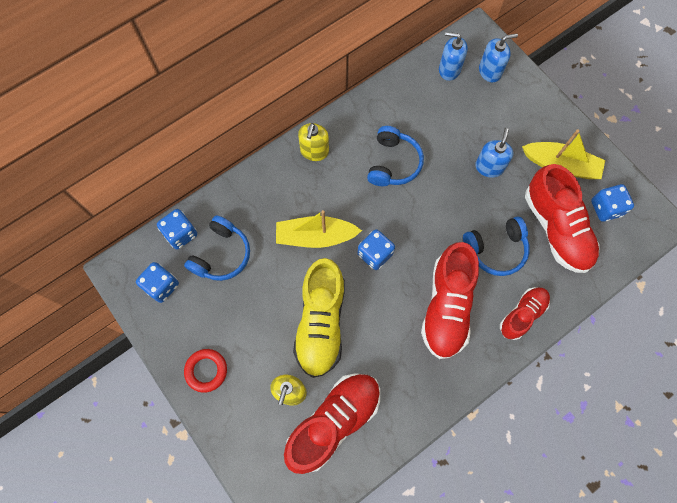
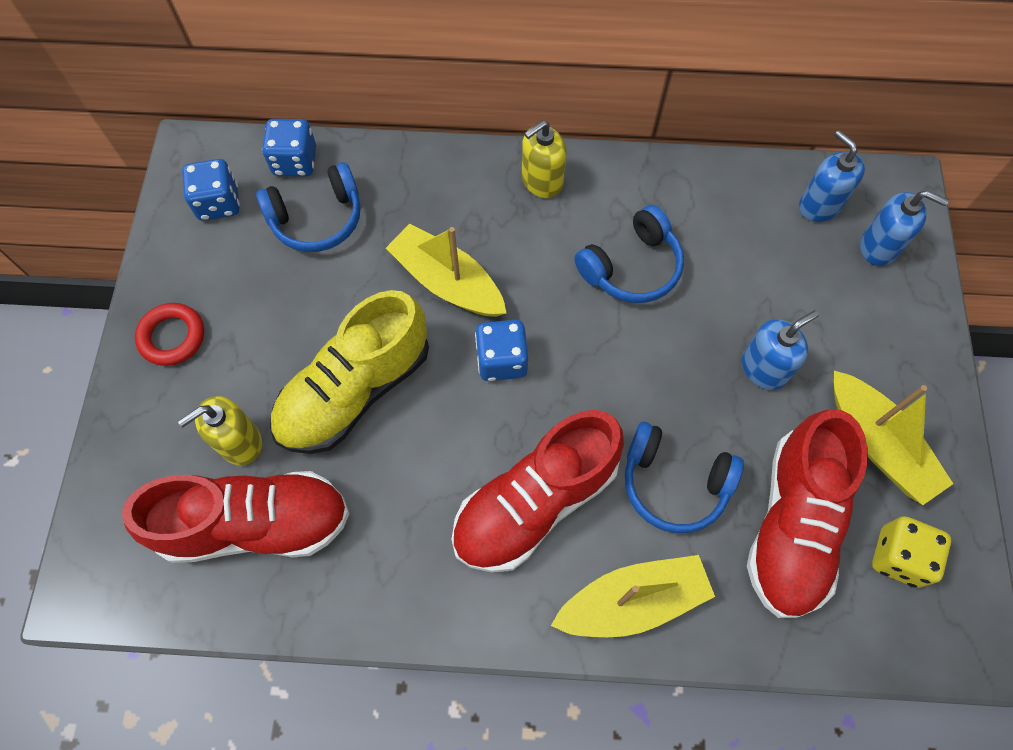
camera: 40 degrees right, 5 degrees down
(522, 314) = (632, 601): red shoe -> yellow boat
(606, 208) = (898, 557): blue dice -> yellow dice

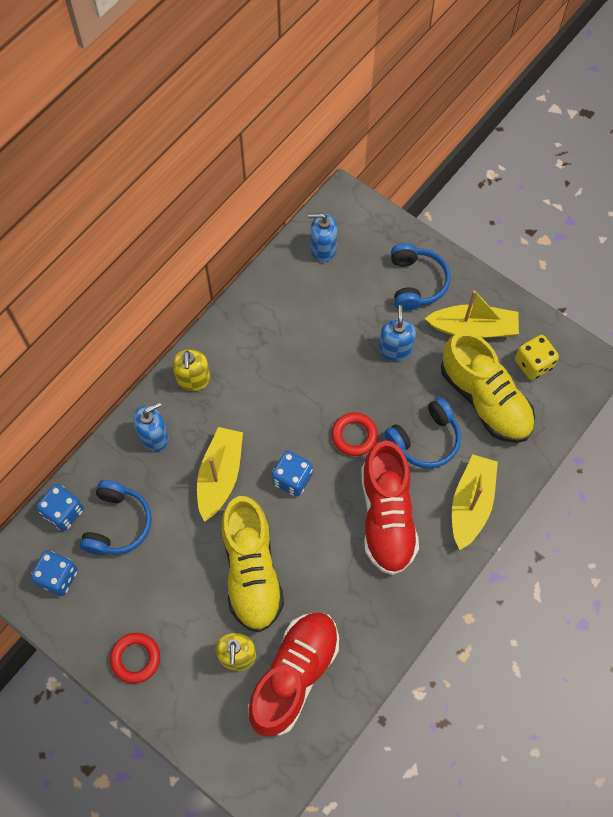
camera: 55 degrees left, 0 degrees up
(447, 282) = (220, 476): yellow boat -> yellow boat turned 120 degrees clockwise
(611, 394) = (354, 436): none -> red ring
(632, 267) = (287, 371): blue headphones -> blue headphones (416, 283)
(792, 524) = (485, 399): red shoe -> yellow shoe
(879, 247) = (369, 240): blue soap dispenser -> blue soap dispenser (154, 436)

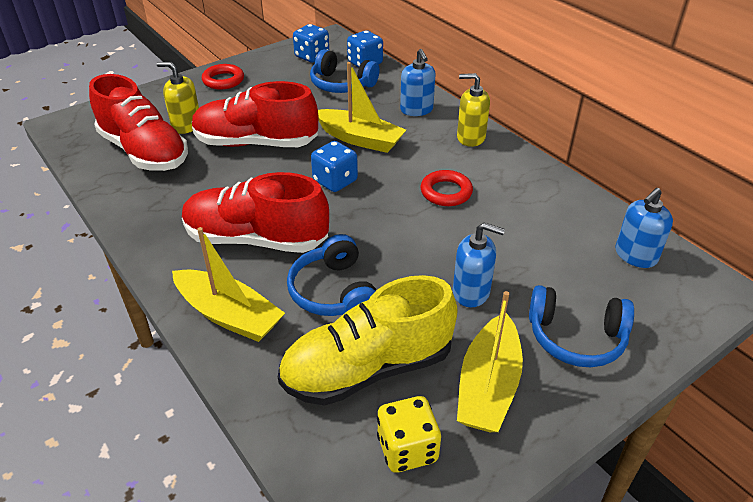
camera: 105 degrees right, 25 degrees down
(251, 571) = (256, 143): yellow shoe -> red shoe
(323, 249) = (635, 255): blue soap dispenser -> blue soap dispenser turned 150 degrees counterclockwise
(354, 436) = (365, 233): red ring -> red ring (446, 192)

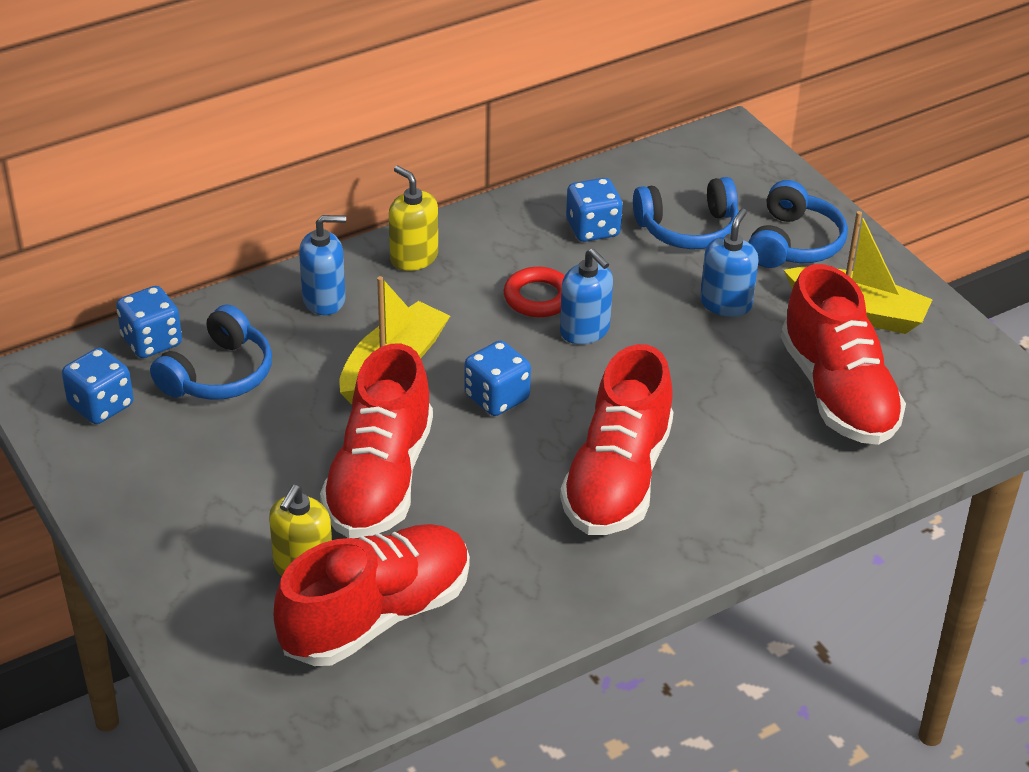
camera: 85 degrees left, 0 degrees up
(223, 80) = (154, 524): red ring -> none
(229, 315) = (757, 502): yellow boat -> none
(334, 292) = (721, 411): blue headphones -> blue headphones (688, 229)
(367, 369) = (837, 393): yellow shoe -> red shoe
(407, 449) = (933, 374): yellow dice -> none
(470, 137) = (414, 257): yellow soap dispenser -> yellow soap dispenser turned 120 degrees clockwise
(539, 214) = (593, 229): none -> blue dice
(635, 255) = (674, 176): blue soap dispenser -> blue soap dispenser (585, 330)

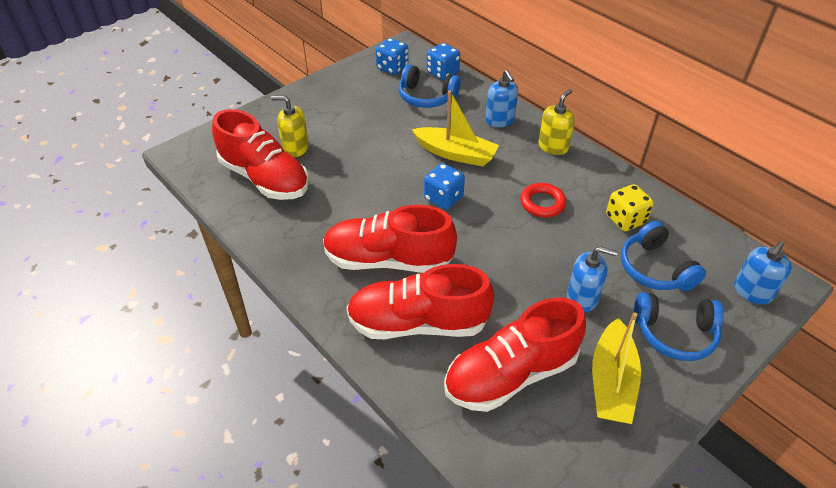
camera: 80 degrees right, 5 degrees up
(379, 480) = (364, 163): red shoe -> red shoe (418, 323)
(585, 330) = (520, 228): blue soap dispenser -> blue soap dispenser (752, 292)
(593, 229) = (625, 219): blue dice -> yellow dice

